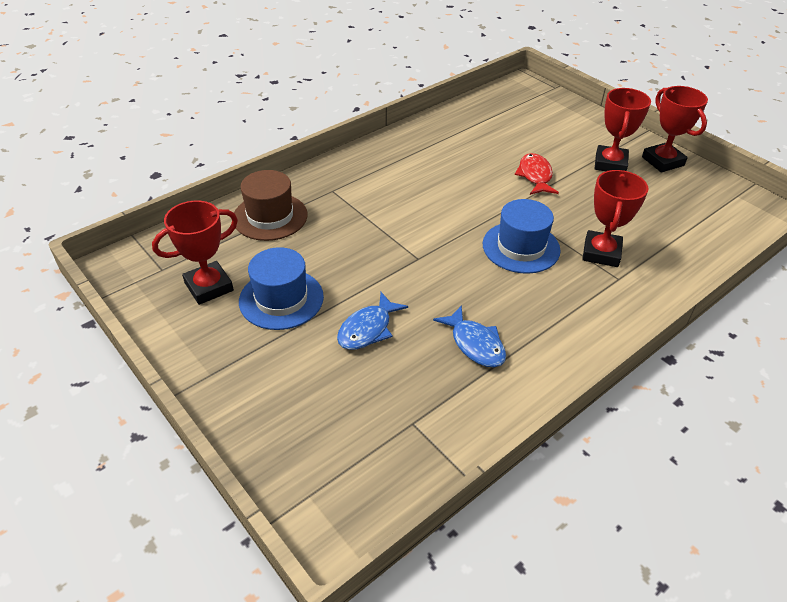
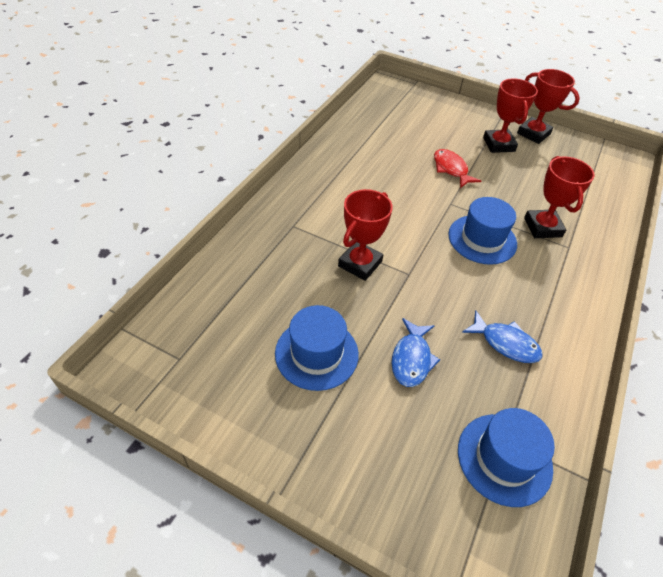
camera: 25 degrees left, 5 degrees up
(209, 287) = (239, 363): red trophy -> red trophy (360, 264)
(270, 217) = (252, 269): brown hat -> none
(399, 437) = (504, 458): none -> blue hat

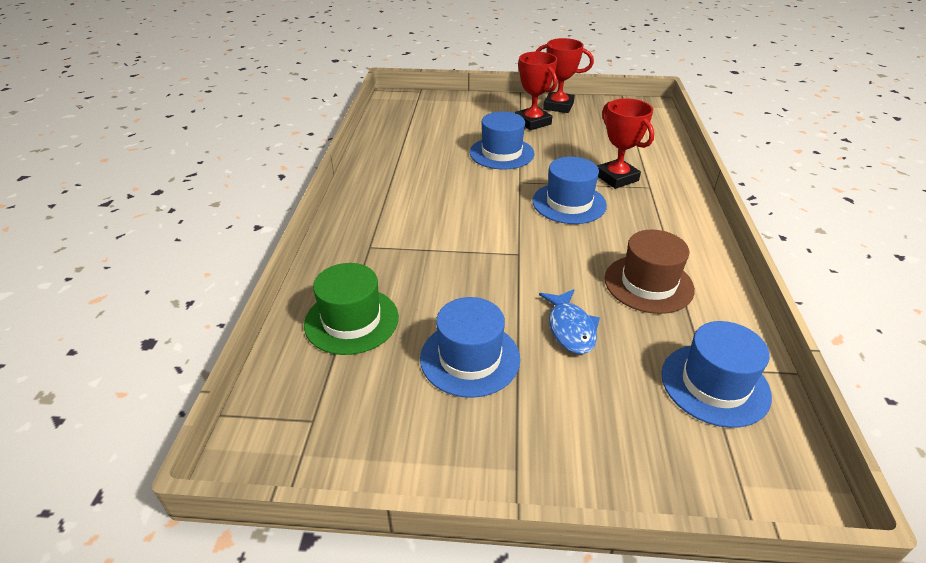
camera: 20 degrees left, 10 degrees down
(246, 287) = (351, 320): none -> green hat
(360, 264) = (463, 260): red trophy -> none
(451, 169) = (501, 153): red fish -> blue hat
(505, 343) = (648, 284): blue fish -> brown hat

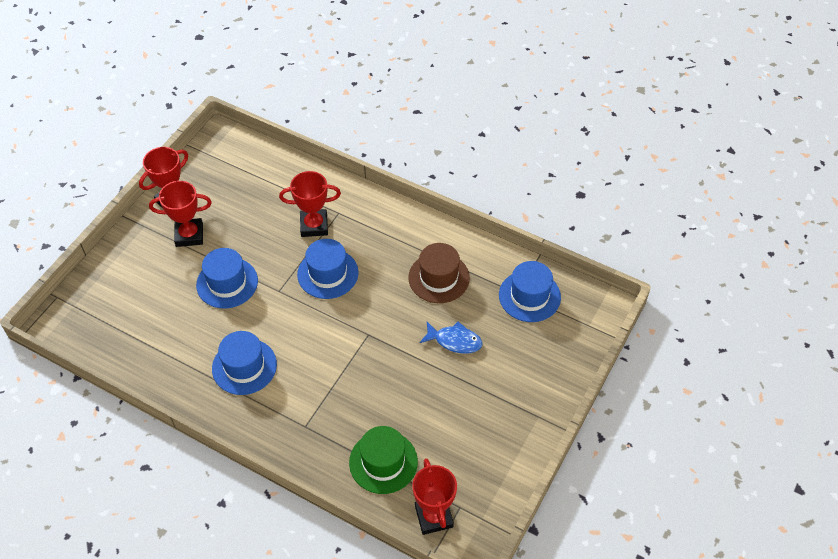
camera: 65 degrees left, 15 degrees up
(288, 396) = (434, 516): none -> red trophy
(470, 358) = (452, 406): blue hat -> blue hat (244, 366)

